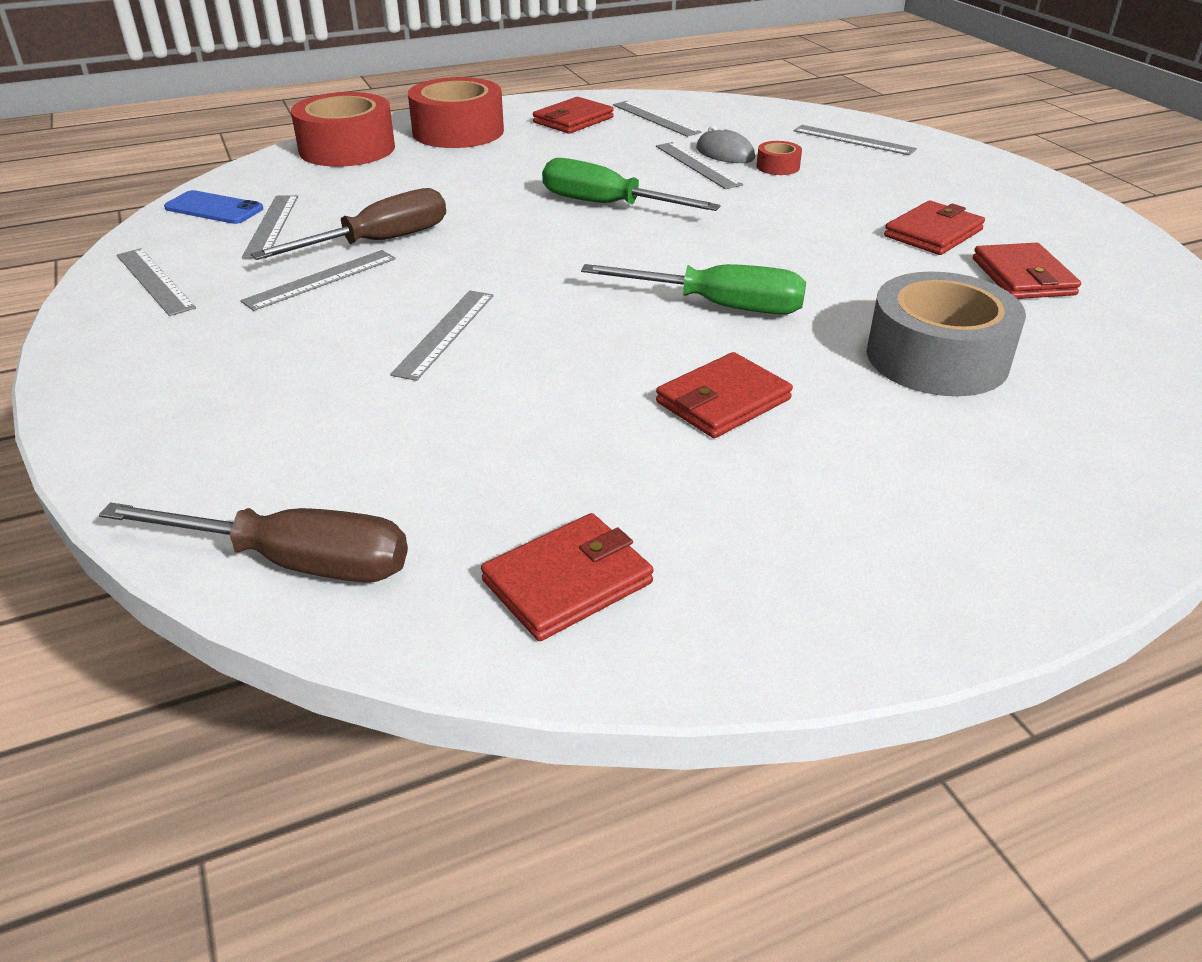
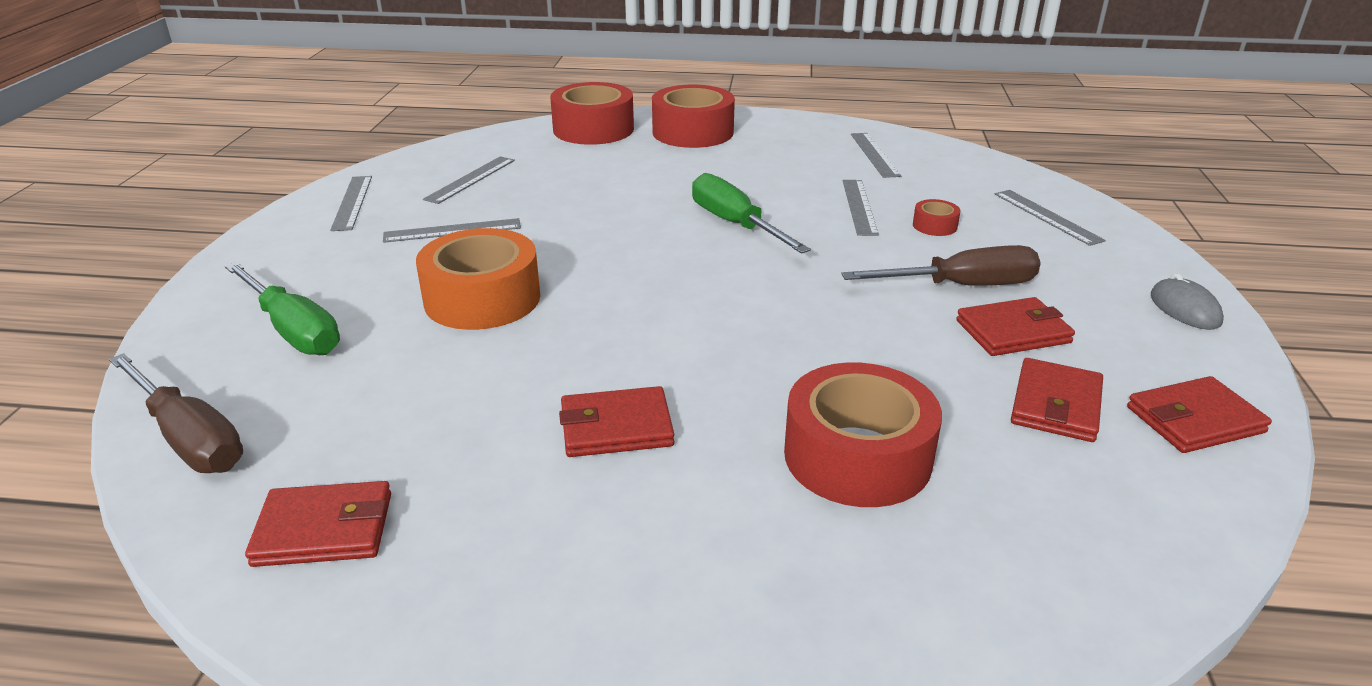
camera: 30 degrees right, 5 degrees down
(214, 208) = (450, 157): blue phone -> none
(378, 242) = (525, 211): brown screwdriver -> brown screwdriver (961, 286)
(445, 333) = (482, 299): grey ruler -> orange tape
(573, 120) = (799, 141): red wallet -> red wallet (1194, 420)
(718, 306) = (717, 341): green screwdriver -> green screwdriver (293, 330)
(725, 153) = (899, 201): grey mouse -> grey mouse (1185, 309)
(937, 358) = (857, 456): grey tape -> red tape

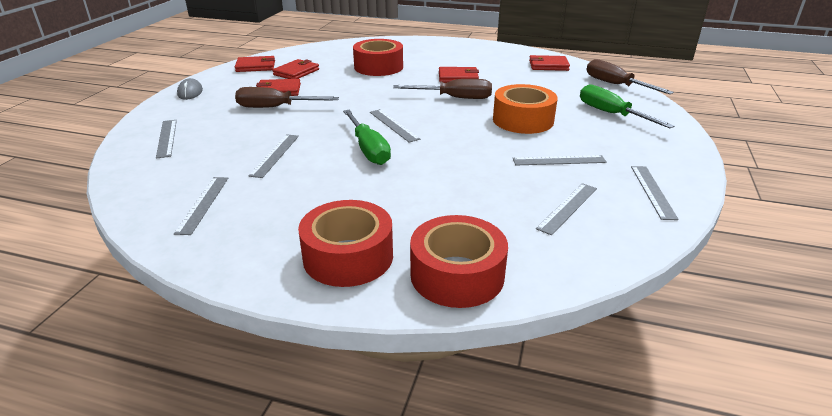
camera: 170 degrees left, 0 degrees up
(617, 346) = (454, 98): none -> brown screwdriver
(718, 267) = (393, 125): none -> grey ruler
(934, 226) = (244, 138): red tape -> none

